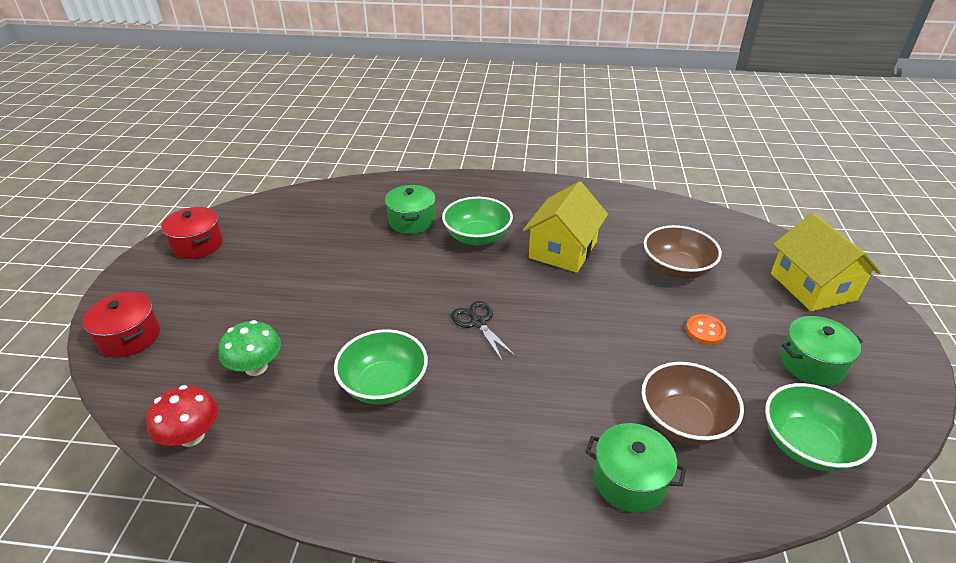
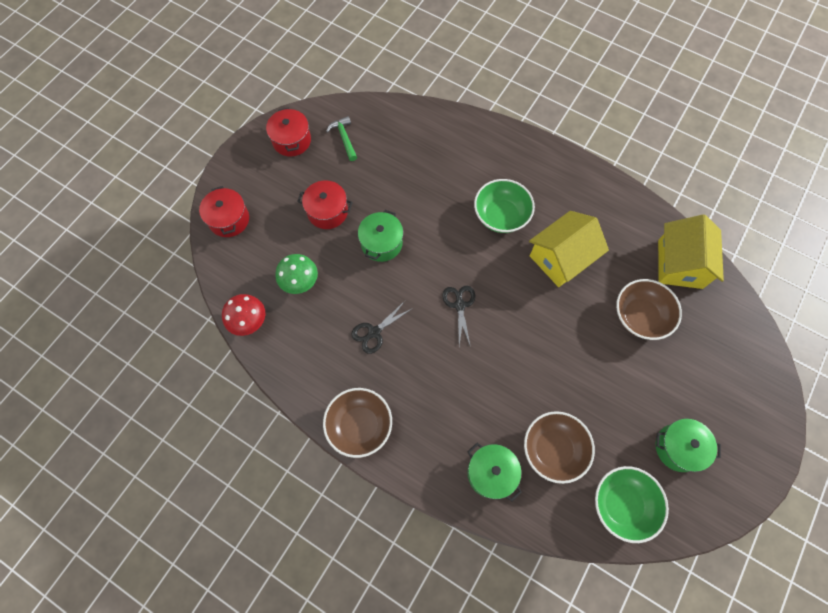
camera: 25 degrees right, 30 degrees up
(264, 226) = (344, 138): none -> green hammer
(268, 291) = (327, 211): none -> red pot
(384, 385) = (374, 332): green bowl -> black scissors
(412, 221) = (458, 176): green pot -> green pot (381, 243)
(415, 499) = (359, 425): none -> brown bowl
(705, 331) = (620, 385): orange button -> none
(812, 286) = (739, 381): yellow house -> yellow house (680, 264)

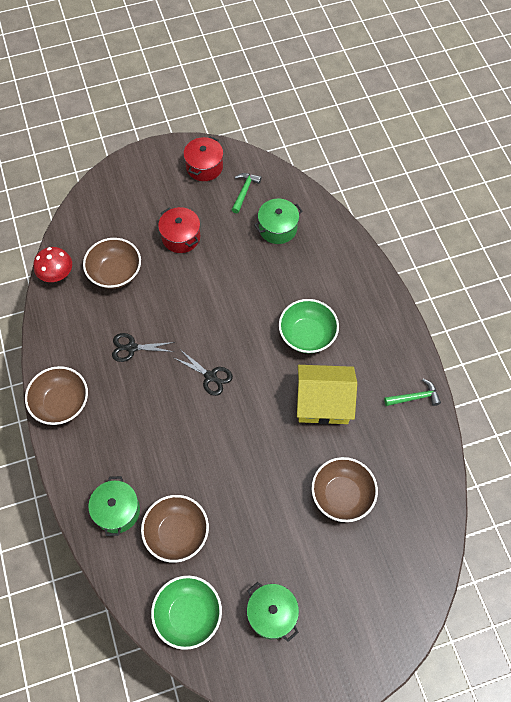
camera: 40 degrees right, 5 degrees down
(229, 219) = (109, 193): red pot -> none
(300, 281) = (115, 273): green mushroom -> brown bowl
(381, 243) = (197, 288): green pot -> green pot (277, 228)
(459, 305) = (210, 376): black scissors -> black scissors turned 90 degrees clockwise
(619, 203) = (414, 397): none -> green hammer
(680, 264) = (418, 482): yellow house -> none

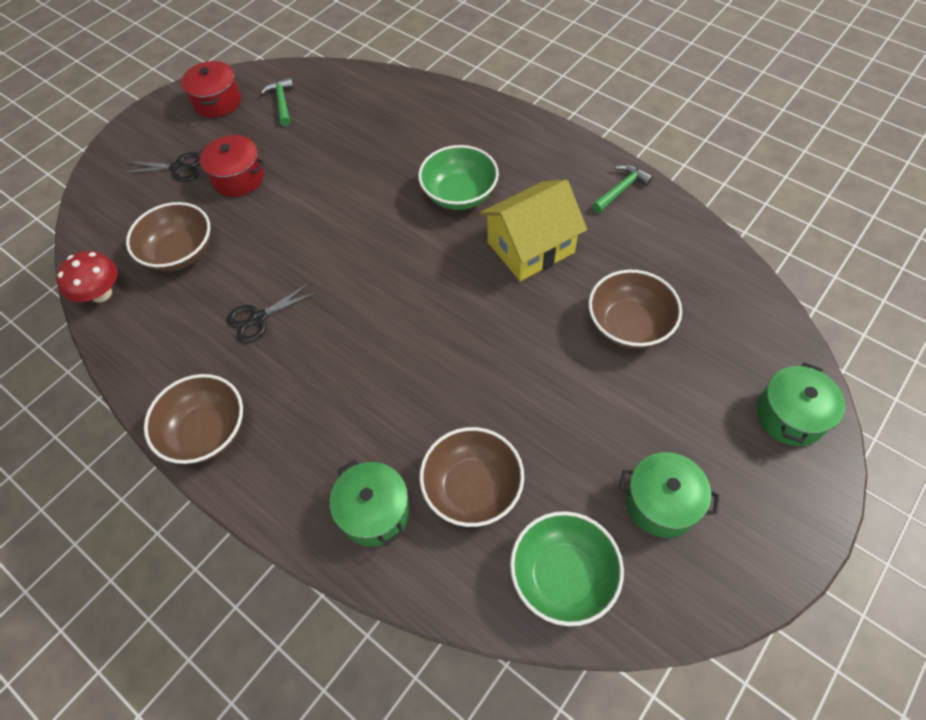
camera: 30 degrees left, 5 degrees down
(210, 376) = (380, 294): black scissors -> black scissors (178, 168)
(277, 228) = (346, 116): green pot -> green pot (790, 416)

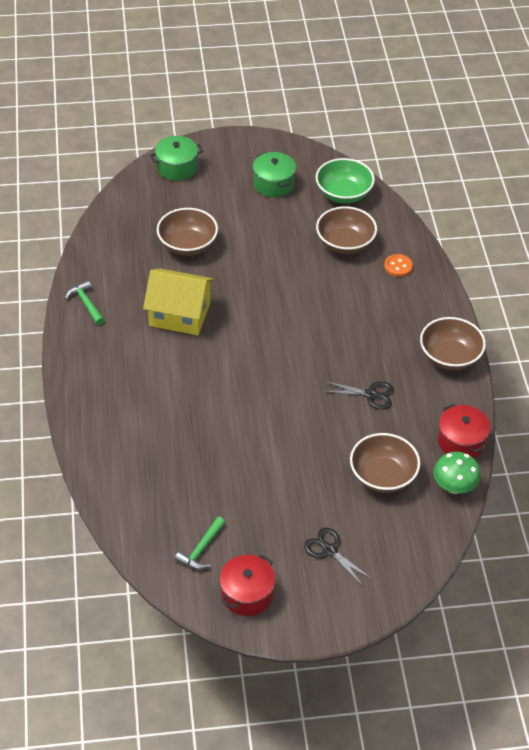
camera: 140 degrees left, 10 degrees down
(101, 293) = (454, 486): red mushroom -> green mushroom
(238, 178) = (296, 504): red pot -> red pot (461, 441)
(375, 512) = (398, 266): green pot -> orange button
(459, 194) = (175, 375): green bowl -> none
(621, 189) = (86, 303): green hammer -> green hammer turned 60 degrees clockwise

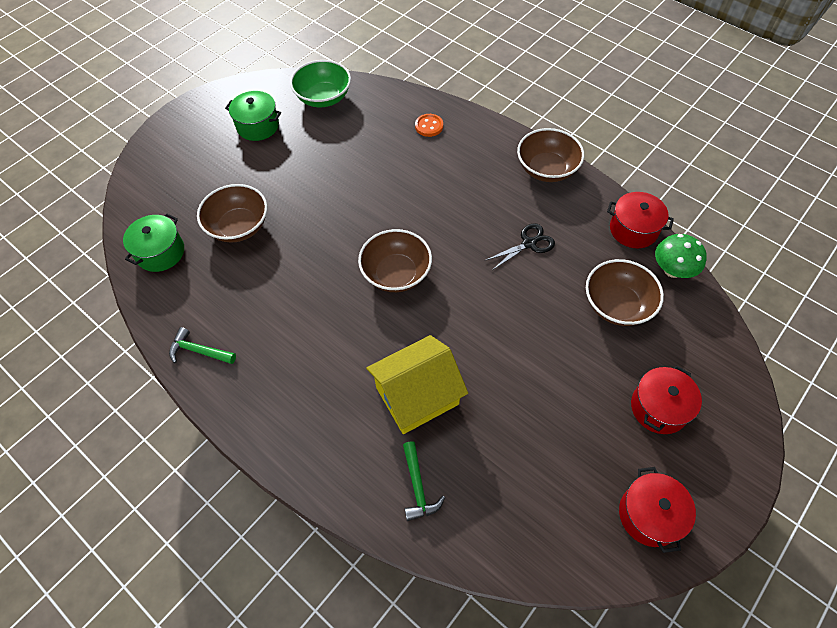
camera: 40 degrees left, 10 degrees up
(177, 167) = (156, 166): green pot -> green pot (160, 252)
(180, 314) = (299, 294): yellow house -> yellow house (417, 395)
(201, 549) = (565, 507): green hammer -> green hammer (418, 487)
(330, 550) = (659, 408): black scissors -> red pot
(345, 243) = (369, 135): brown bowl -> brown bowl (396, 273)

